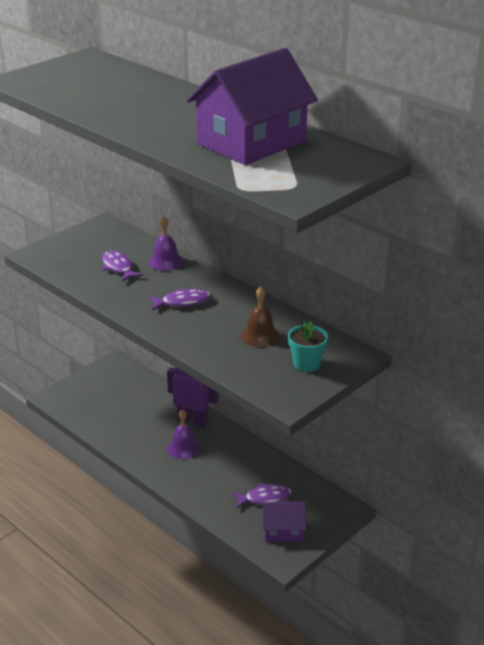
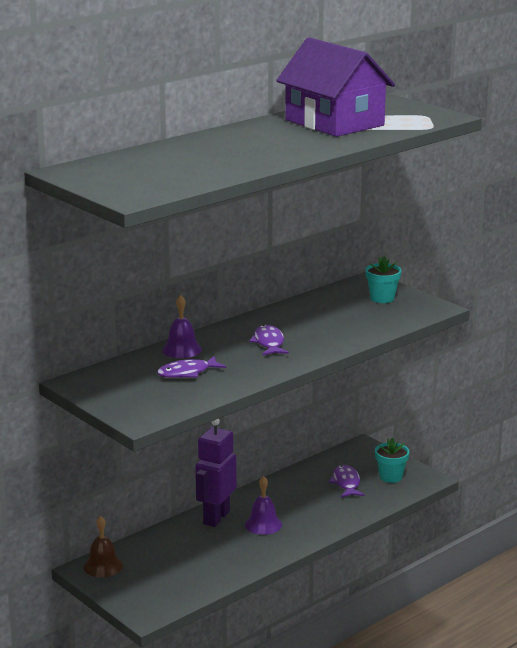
camera: 85 degrees left, 10 degrees down
(260, 335) = (335, 313): brown bell -> brown bell (103, 566)
(283, 530) = (390, 477): purple house -> turquoise flower pot

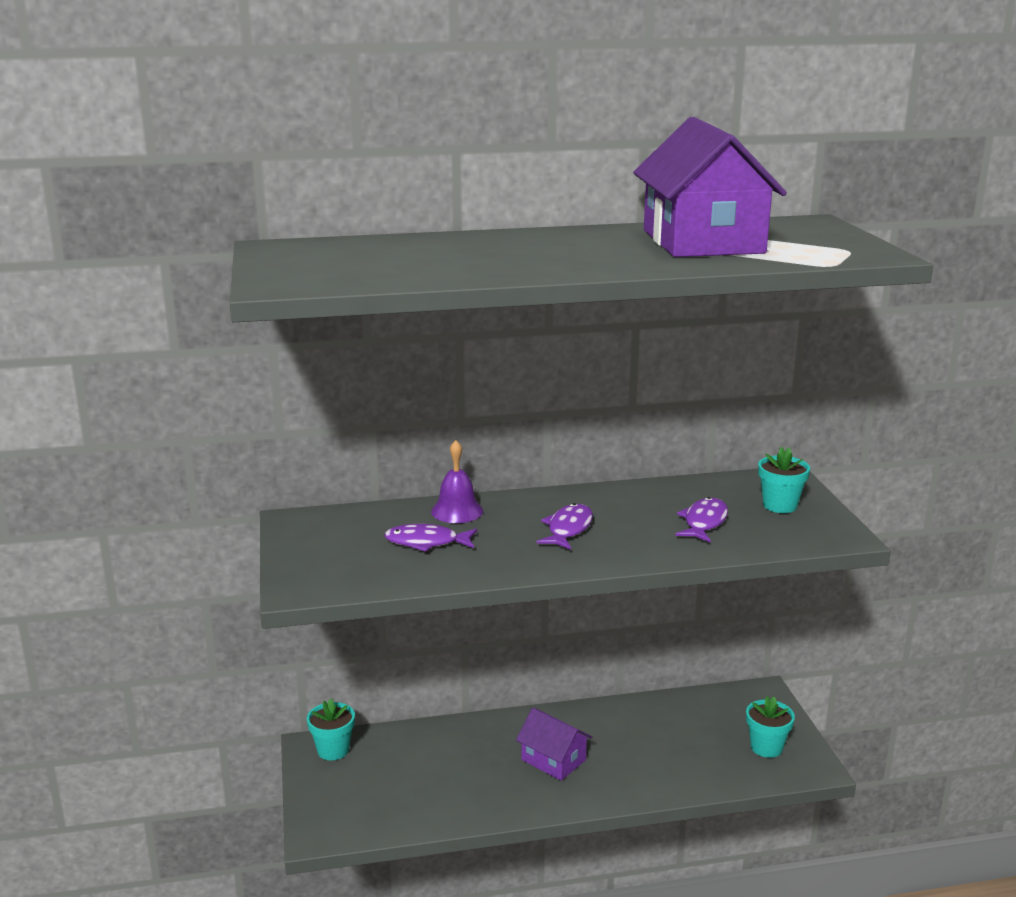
camera: 30 degrees right, 0 degrees up
(103, 566) = (333, 750): brown bell -> turquoise flower pot
(216, 518) = (508, 731): purple robot -> none
(263, 524) = (553, 760): purple bell -> purple house
(346, 483) = (701, 737): purple fish -> purple fish (704, 522)

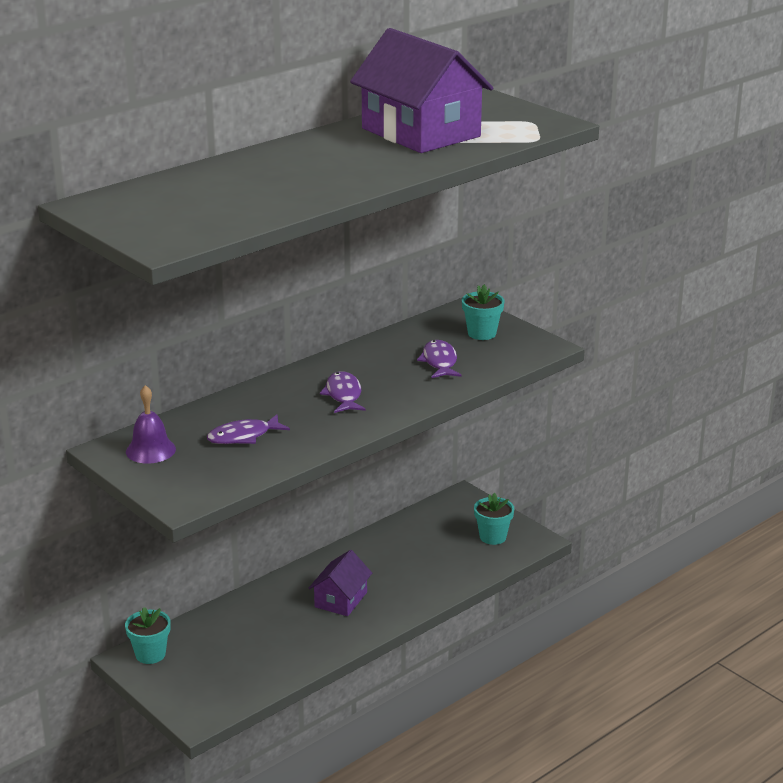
camera: 30 degrees left, 5 degrees up
(457, 511) = (239, 404): purple bell -> purple bell (150, 450)
(553, 760) = (340, 599): purple house -> purple house turned 75 degrees counterclockwise

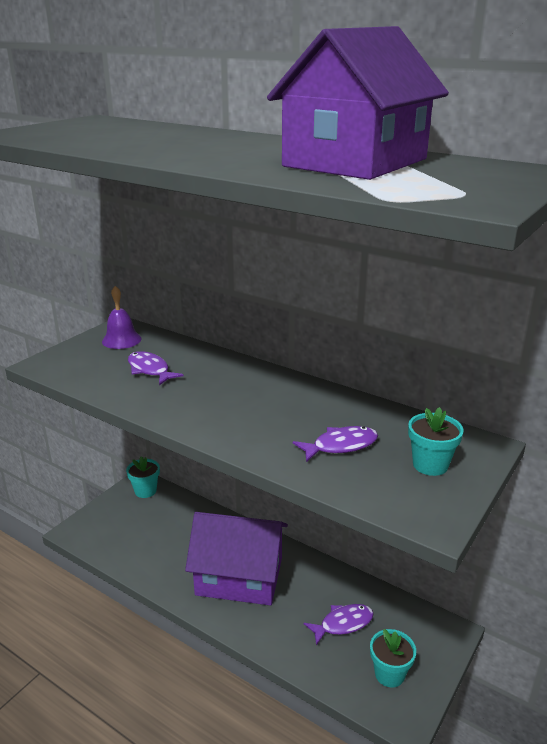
camera: 75 degrees right, 0 degrees up
(340, 599) = (239, 576): purple house -> purple house, size x1.90
(343, 395) = (241, 402): purple fish -> purple fish (343, 624)

